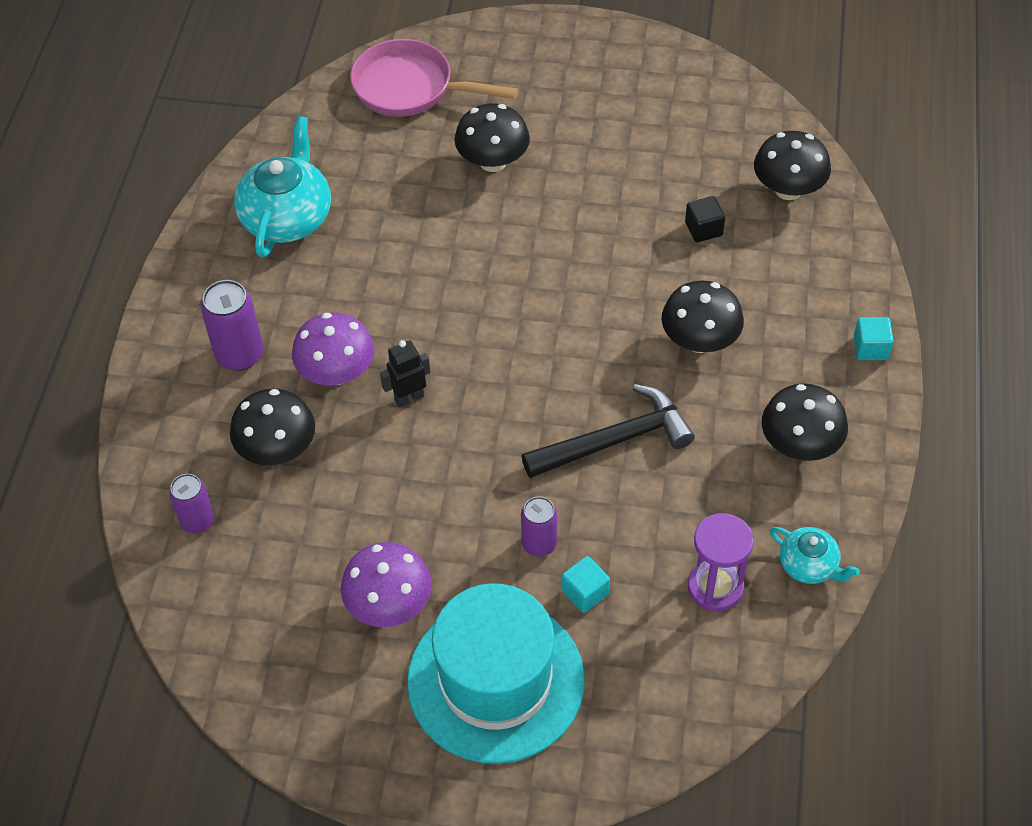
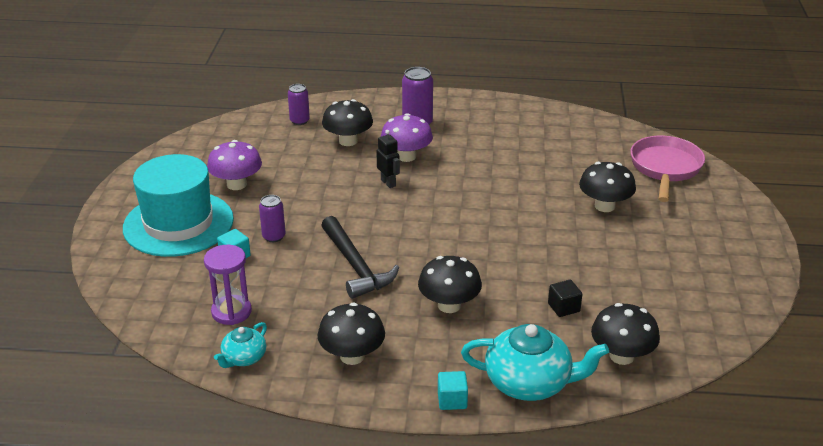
camera: 85 degrees right, 20 degrees down
(287, 217) = (530, 131): turquoise teapot -> turquoise teapot (529, 383)

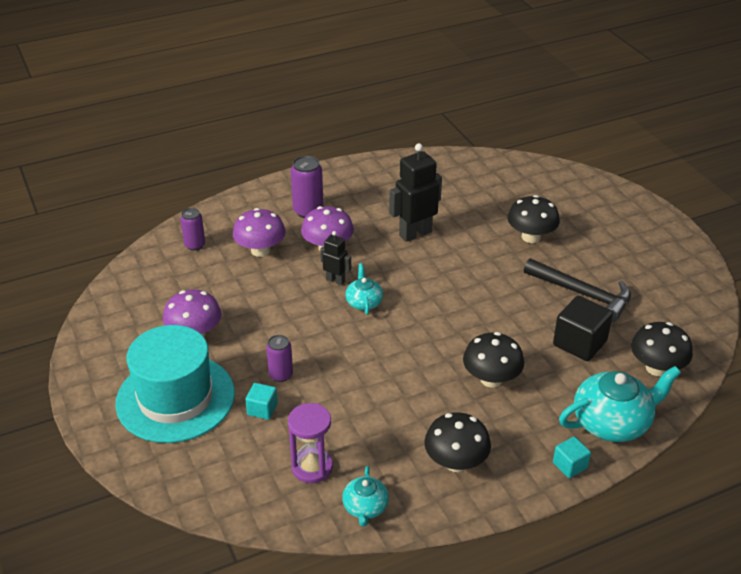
camera: 30 degrees left, 5 degrees up
(348, 141) = (260, 250): black mushroom -> purple mushroom
(355, 266) = (381, 374): black hammer -> black hammer (582, 294)
(396, 207) = (364, 302): none -> turquoise teapot
(495, 169) = (415, 233): none -> black robot
(563, 307) = (579, 343): black cube -> black cube, size x1.81
(665, 168) = (546, 185): pink pan -> none

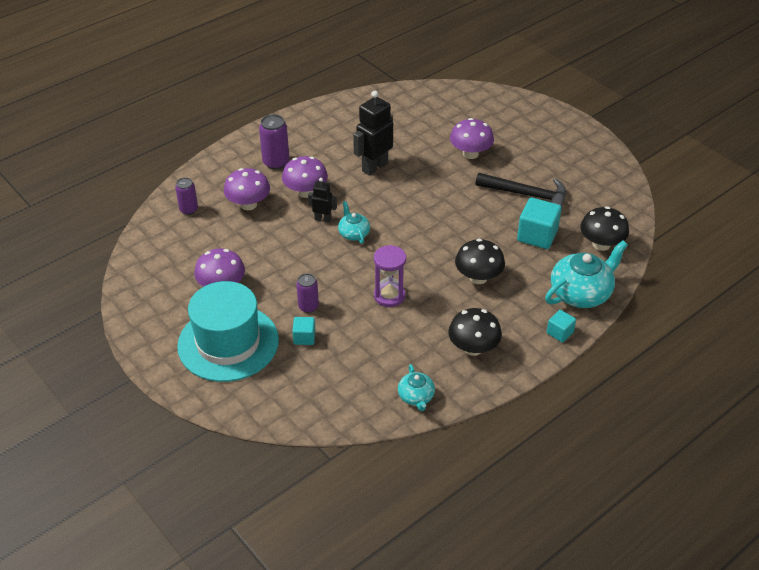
camera: 15 degrees left, 5 degrees up
(312, 467) = (362, 375): purple hourglass -> purple hourglass (389, 296)
(531, 237) = (470, 154): black mushroom -> purple mushroom
(579, 343) = (537, 235): black cube -> turquoise cube

